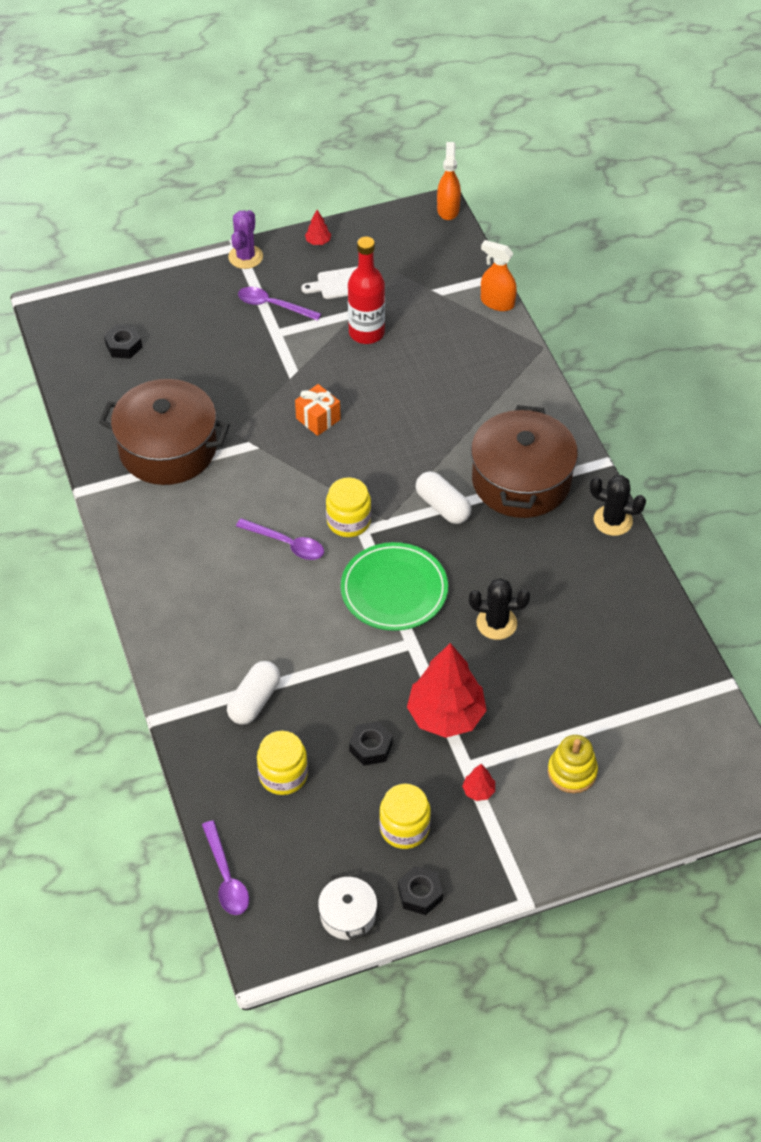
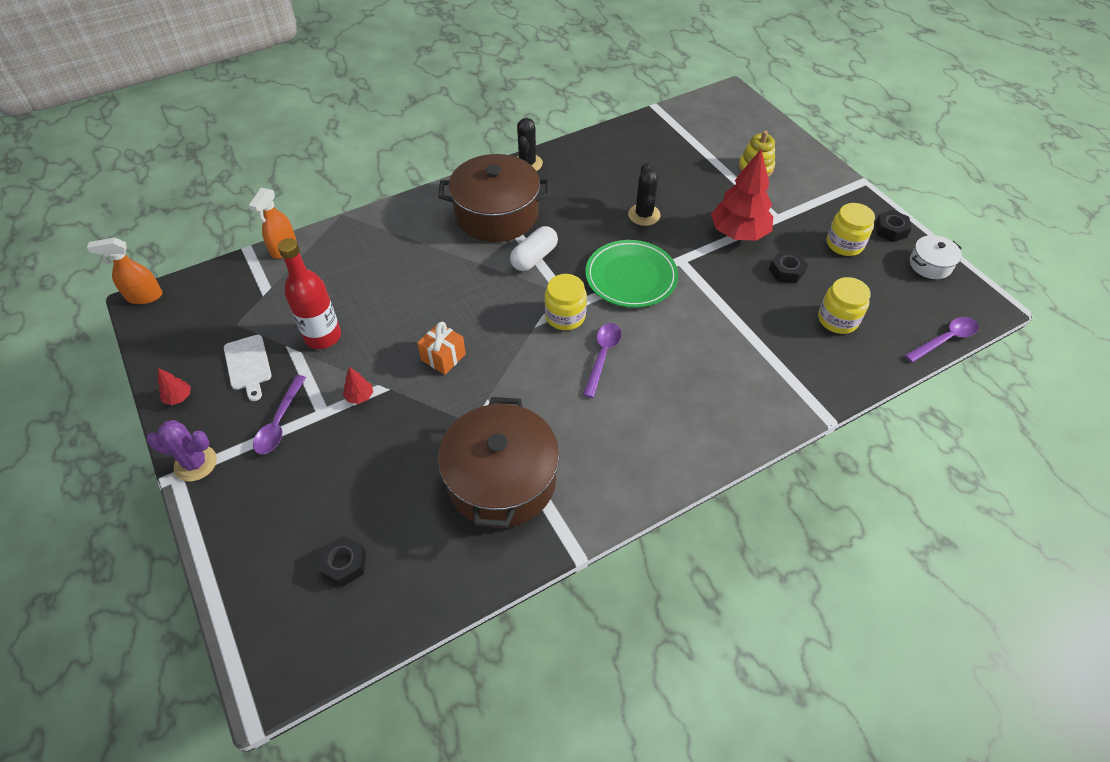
camera: 100 degrees left, 0 degrees up
(254, 701) = (777, 350): white capsule -> none
(478, 791) = (794, 210): red tree -> red tree (360, 396)

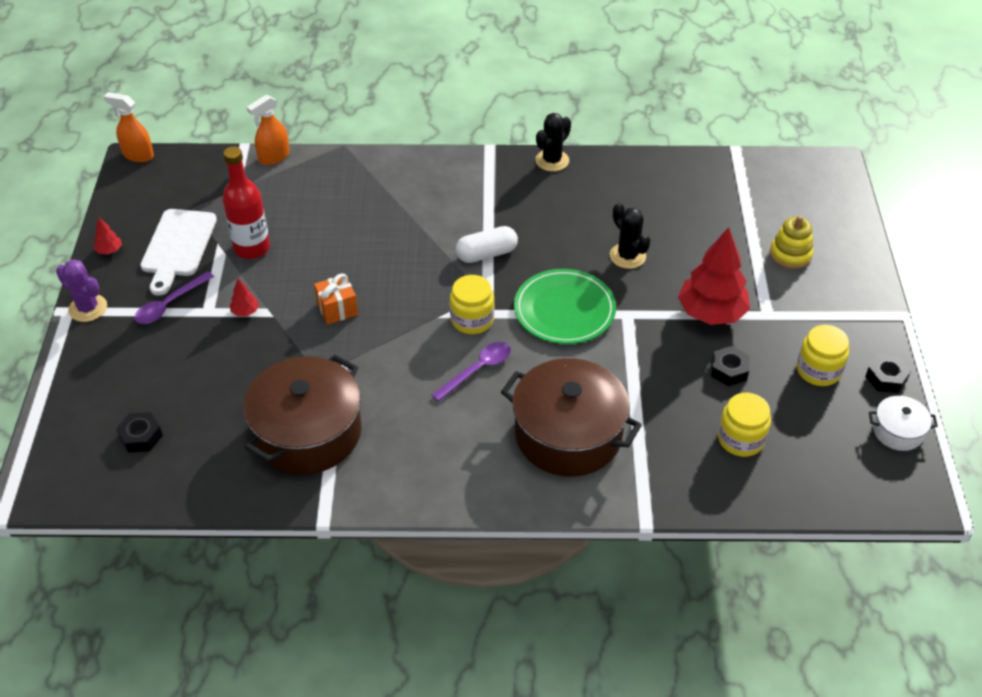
camera: 30 degrees right, 5 degrees down
(248, 365) = (178, 247): white cutting board -> white cutting board, size x1.50
(496, 214) = (483, 199): brown pot -> brown pot (568, 434)
(644, 215) = (627, 256): black cactus -> black cactus turned 60 degrees counterclockwise
(945, 339) = (841, 509): purple spoon -> none

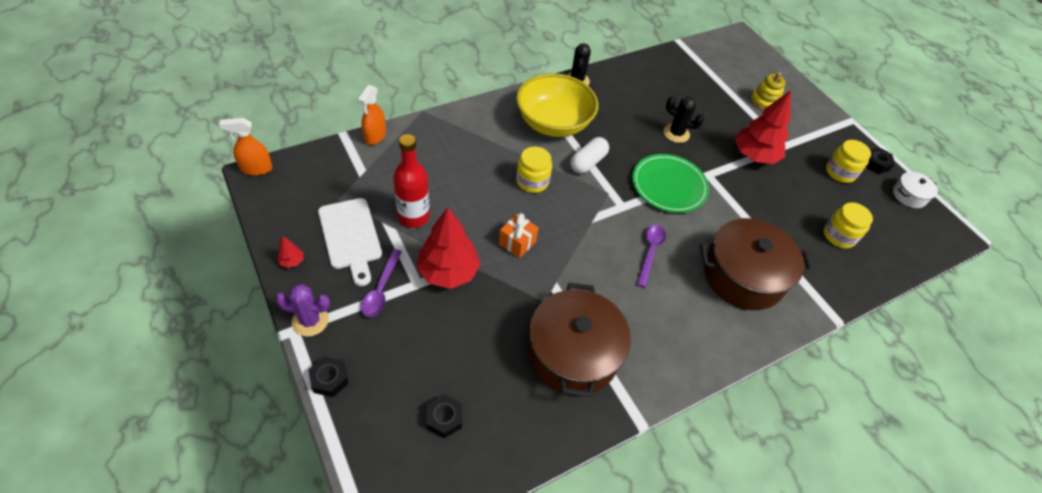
camera: 35 degrees left, 5 degrees up
(245, 311) = (448, 272): red tree -> red tree, size x2.43
(472, 320) = (617, 215): yellow jar -> yellow jar (532, 181)
(482, 200) = (553, 123): none -> yellow bowl
(729, 370) = (795, 191): black nut -> black nut (329, 379)

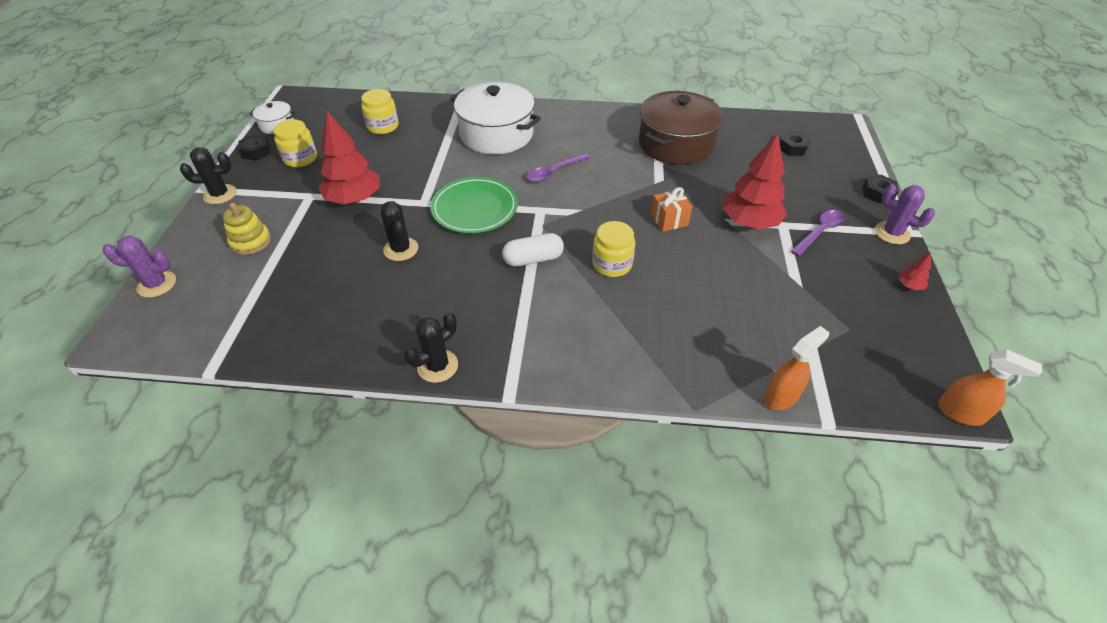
camera: 140 degrees left, 5 degrees down
(350, 237) = (841, 285): white cutting board -> none
(413, 216) = (765, 279): red bottle -> none
(553, 123) = (529, 318): yellow bowl -> none
(743, 276) = (496, 134): brown pot -> white pot
(767, 62) = (157, 284): none -> purple cactus
(834, 121) = (220, 194): none -> black cactus

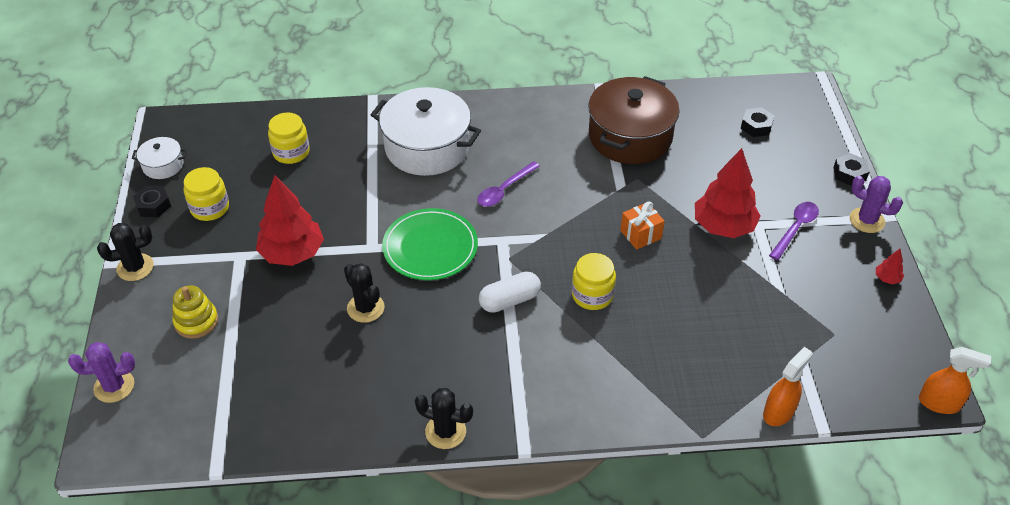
camera: 10 degrees left, 0 degrees up
(437, 366) = (445, 431): black cactus -> black cactus turned 75 degrees clockwise

